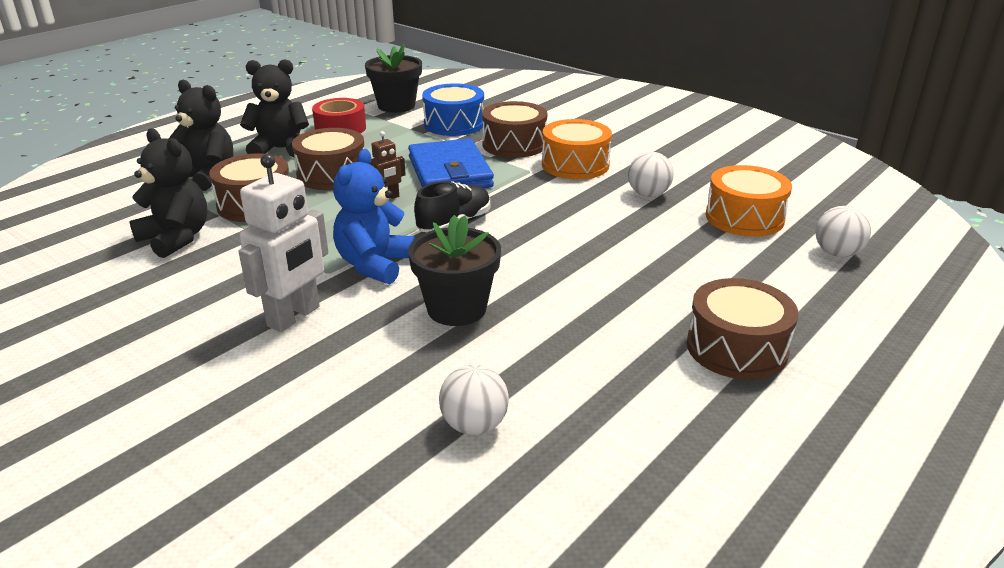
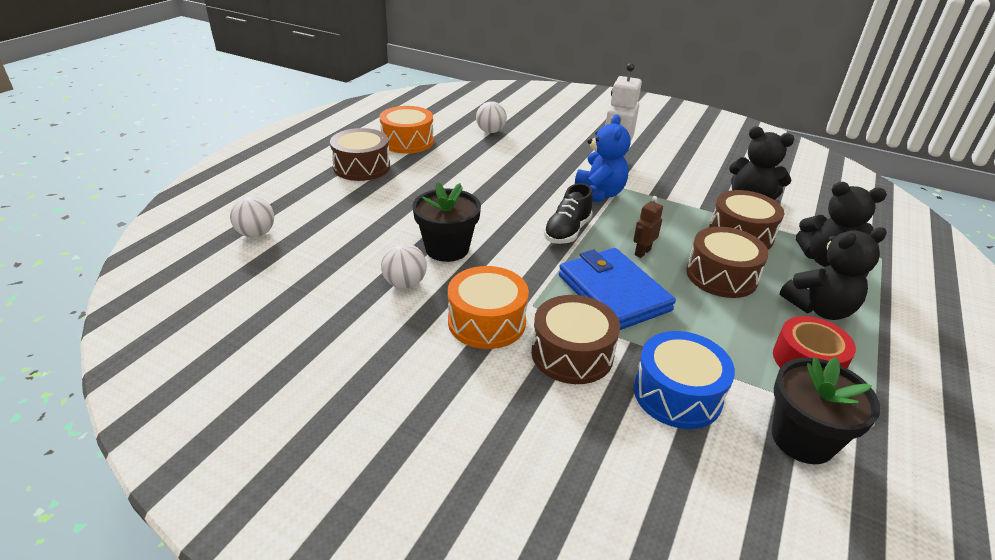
camera: 165 degrees right, 5 degrees up
(456, 309) = (526, 173): black flower pot -> black flower pot (447, 249)
(744, 218) = (318, 263): orange drum -> orange drum (407, 141)

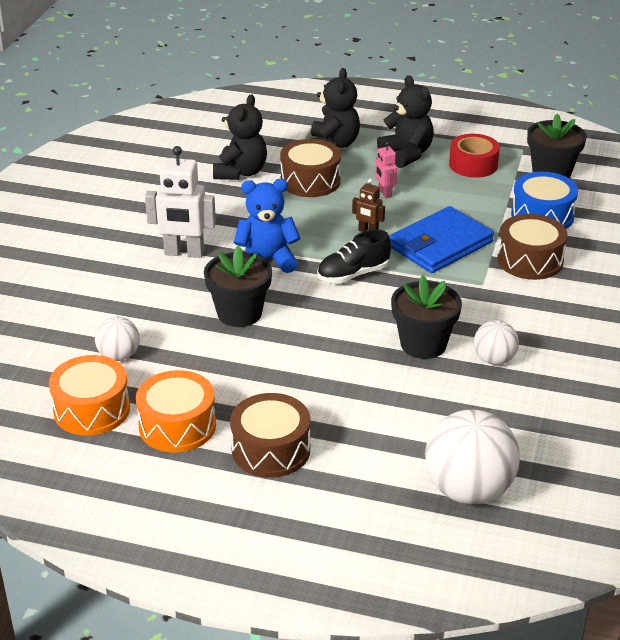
camera: 100 degrees left, 0 degrees up
(256, 234) = (468, 490): white ball -> white ball, size x1.85
(487, 322) = (518, 305): orange drum -> orange drum (92, 409)
(524, 174) = (239, 313): none -> black flower pot
(567, 231) = (353, 274): black shoe -> black shoe turned 135 degrees clockwise
(721, 276) = (384, 193): brown drum -> pink robot

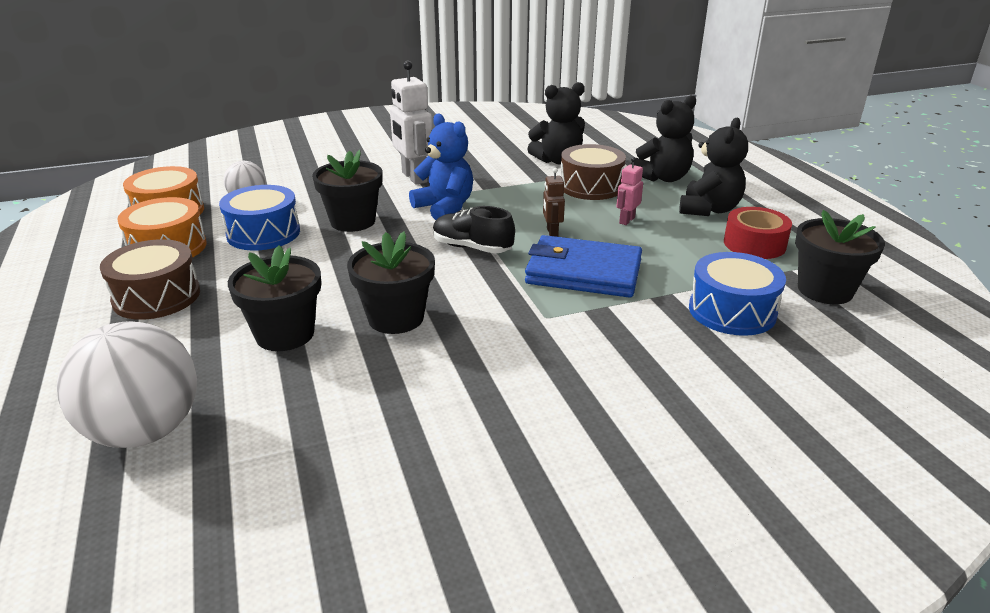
camera: 55 degrees right, 5 degrees down
(208, 366) = (263, 233): none -> blue drum
(398, 399) = (285, 334): none -> black flower pot
(494, 359) = (411, 369): white ball -> none
(530, 260) = (632, 331): brown drum -> none

